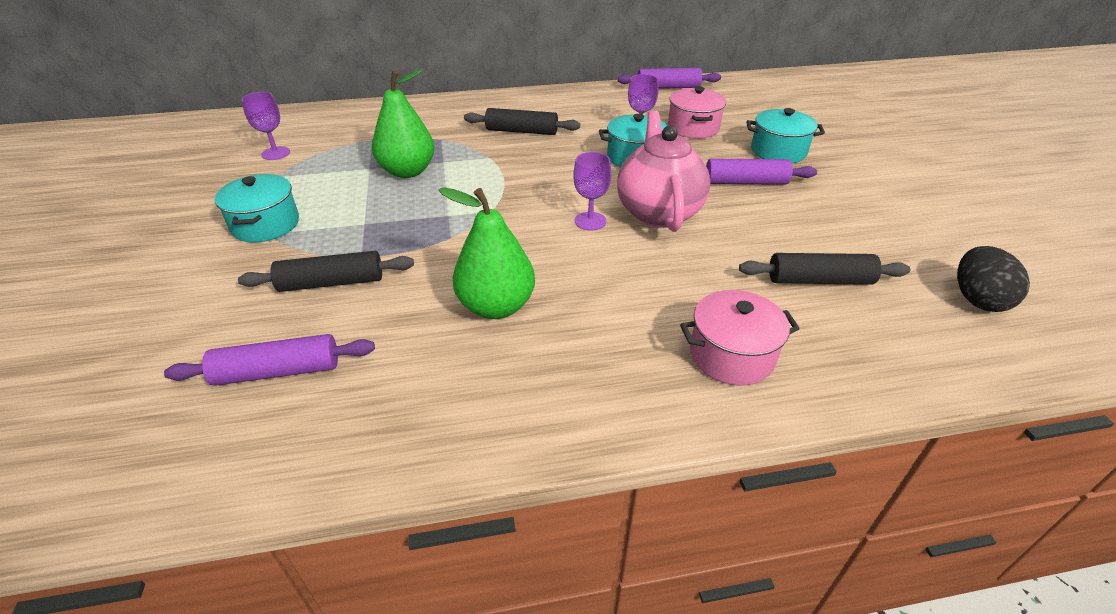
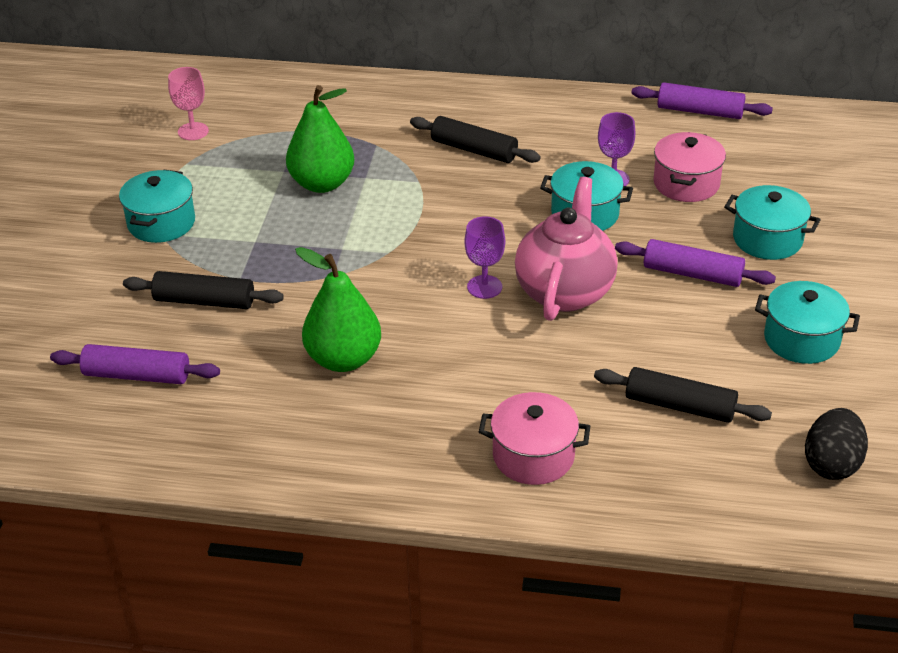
camera: 20 degrees right, 0 degrees up
(276, 153) = (193, 131): purple goblet -> pink goblet
(863, 211) = (801, 339): none -> turquoise pot

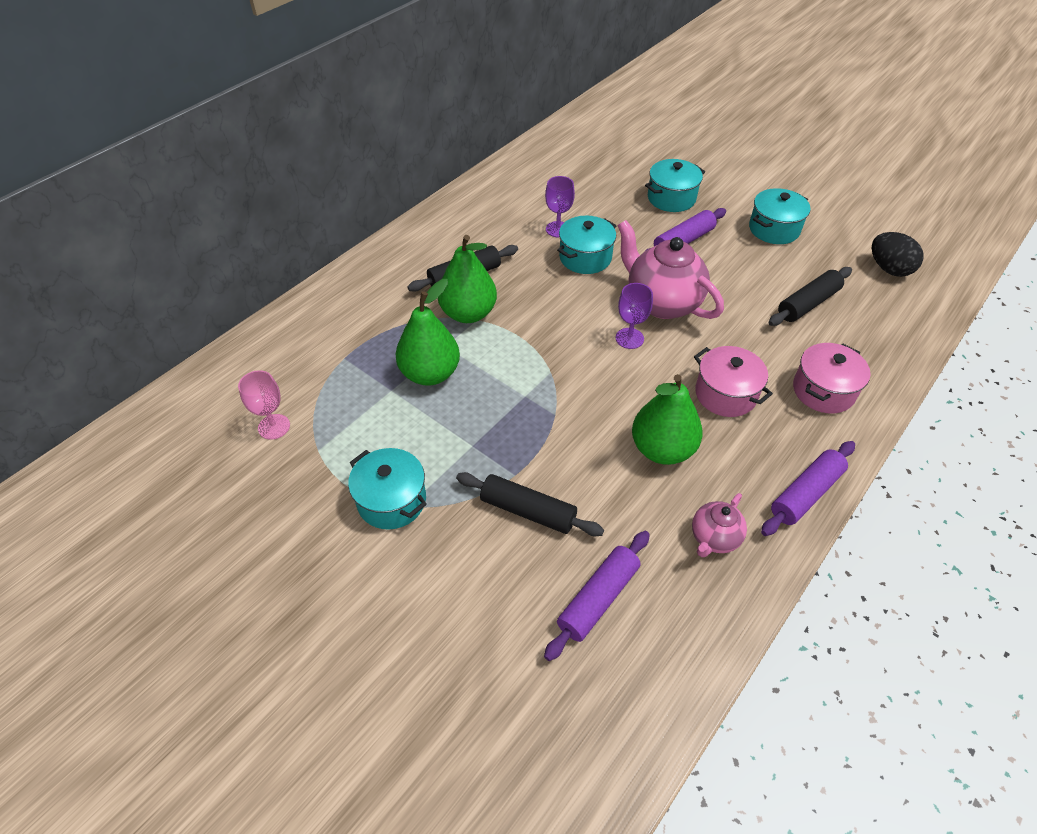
camera: 60 degrees left, 10 degrees up
(204, 301) = (528, 510): black rolling pin -> black rolling pin turned 75 degrees clockwise
(254, 428) = (714, 538): none -> pink teapot
(422, 173) = (468, 313): none -> green pear
(686, 183) = (589, 202): pink pot -> pink pot (725, 394)
(700, 111) = (518, 163): purple rolling pin -> purple rolling pin (806, 494)

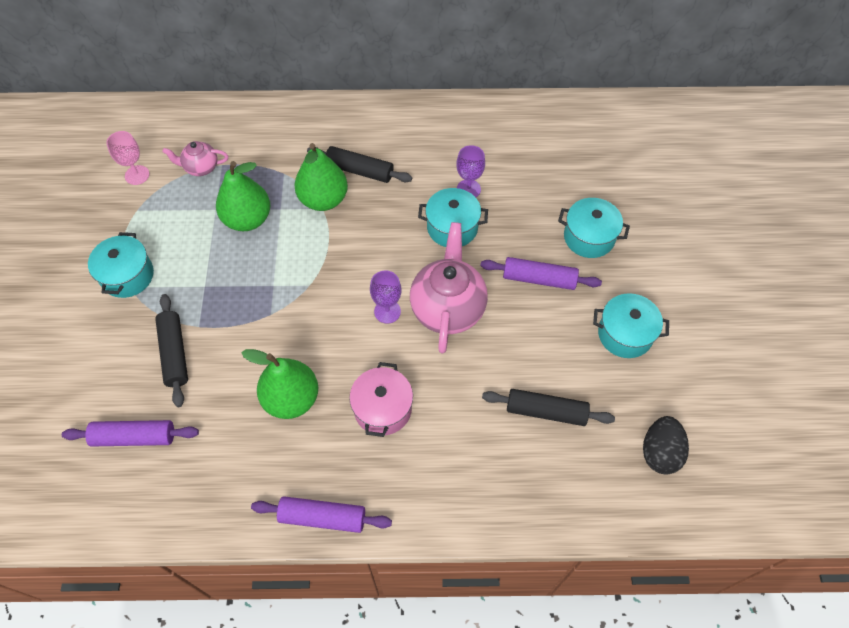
camera: 50 degrees right, 10 degrees up
(714, 538) = (234, 478): pink teapot -> pink teapot (201, 168)
(823, 391) = (446, 476): pink pot -> none

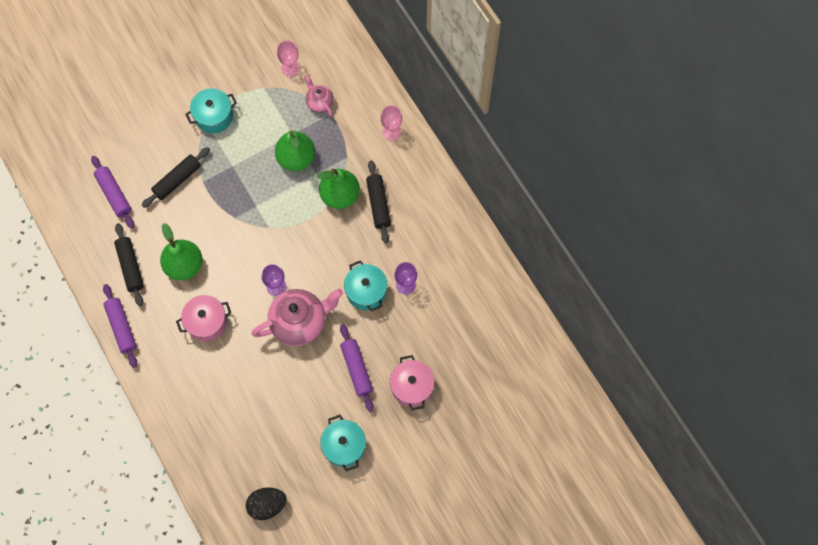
camera: 60 degrees right, 10 degrees up
(287, 122) = (391, 132): none -> pink goblet
(546, 411) = (258, 421): black rolling pin -> black rolling pin (131, 267)
(589, 237) = (412, 387): turquoise pot -> pink pot

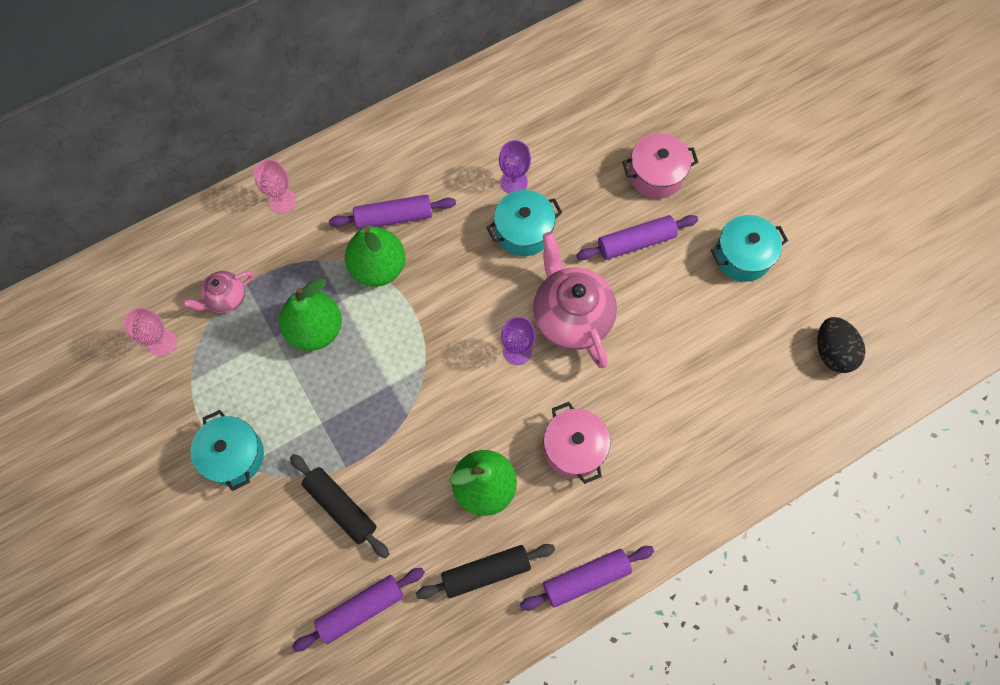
camera: 90 degrees left, 0 degrees up
(378, 204) = (394, 217): black rolling pin -> purple rolling pin

